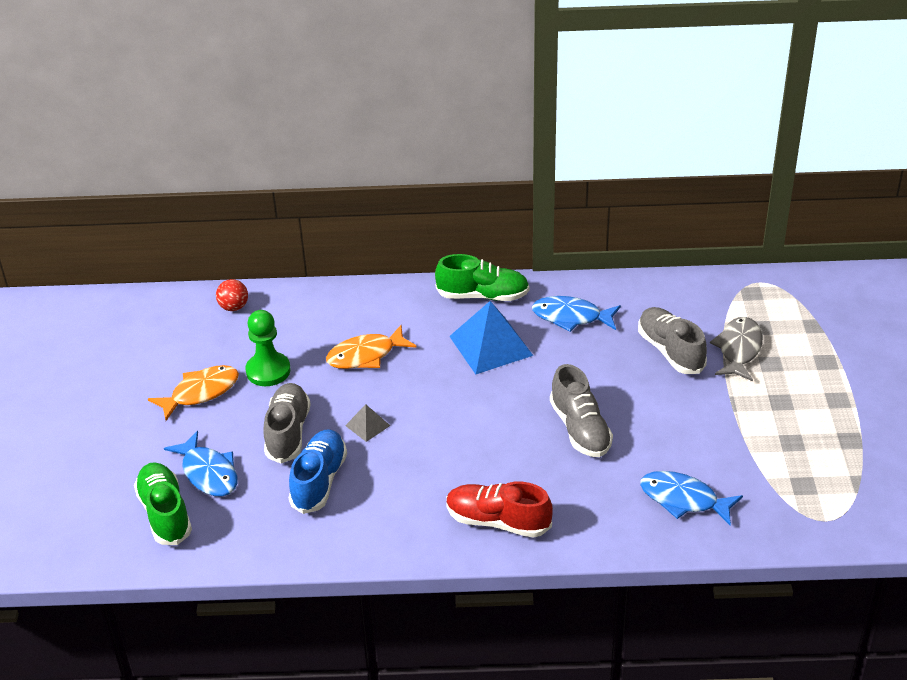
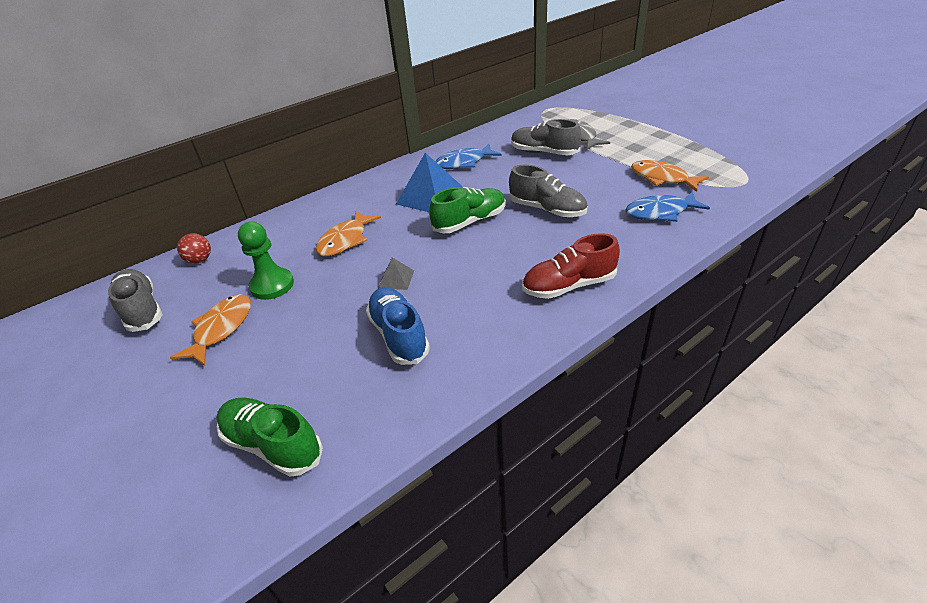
camera: 35 degrees left, 0 degrees up
(208, 473) = (287, 384): blue fish -> none
(288, 432) = (333, 316): grey shoe -> grey shoe (141, 310)
(483, 296) = (393, 176): green shoe -> green shoe (470, 222)
(746, 461) = (662, 178): none -> orange fish

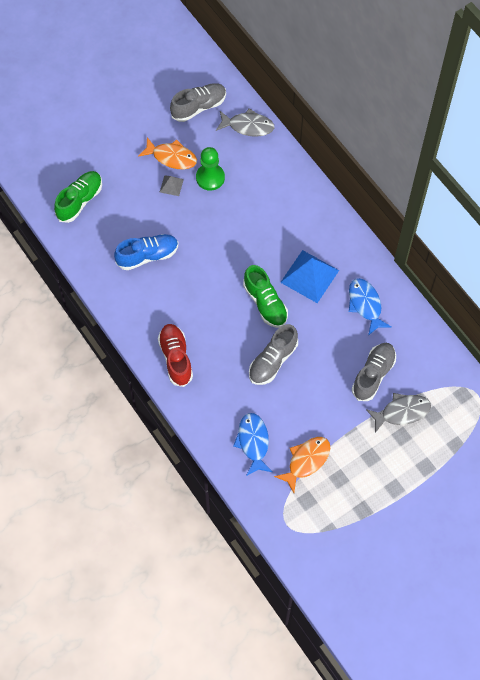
camera: 90 degrees right, 25 degrees up
(200, 260) = (248, 126): red ball -> grey fish
(345, 240) = (256, 217): orange fish -> none
(396, 279) = (203, 253): grey pyramid -> grey pyramid (171, 185)

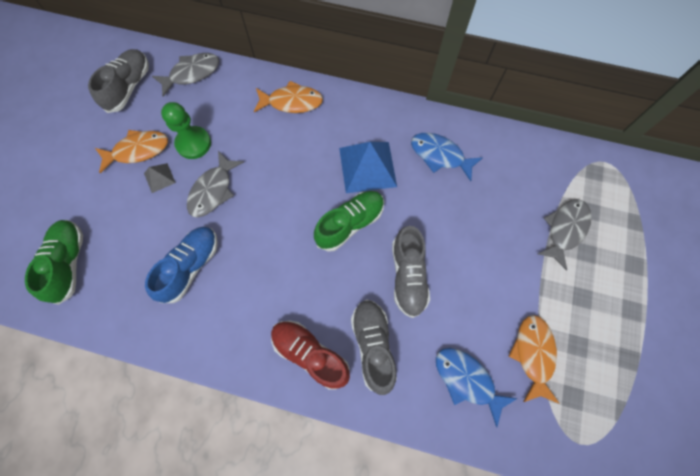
camera: 40 degrees left, 5 degrees up
(198, 218) = (213, 190): none -> grey fish
(265, 303) = (350, 224): green shoe -> green shoe turned 60 degrees counterclockwise
(298, 195) = (292, 102): none -> orange fish
(373, 375) = (508, 215): grey shoe -> grey shoe (373, 346)

